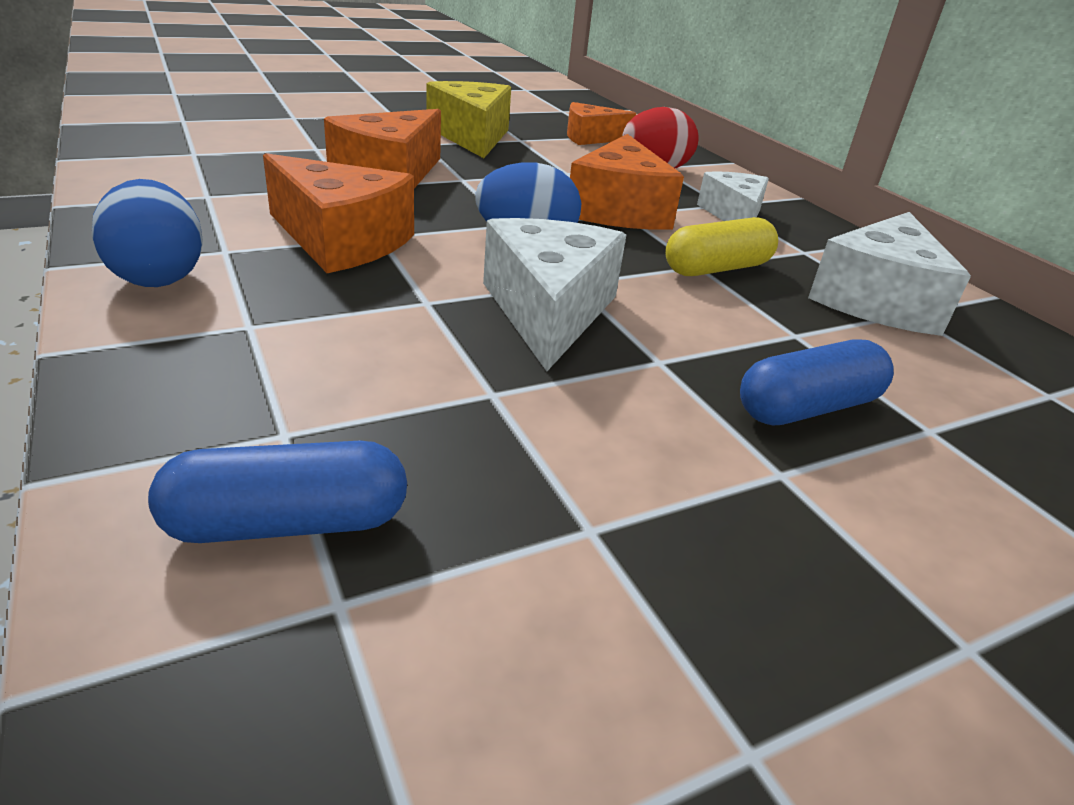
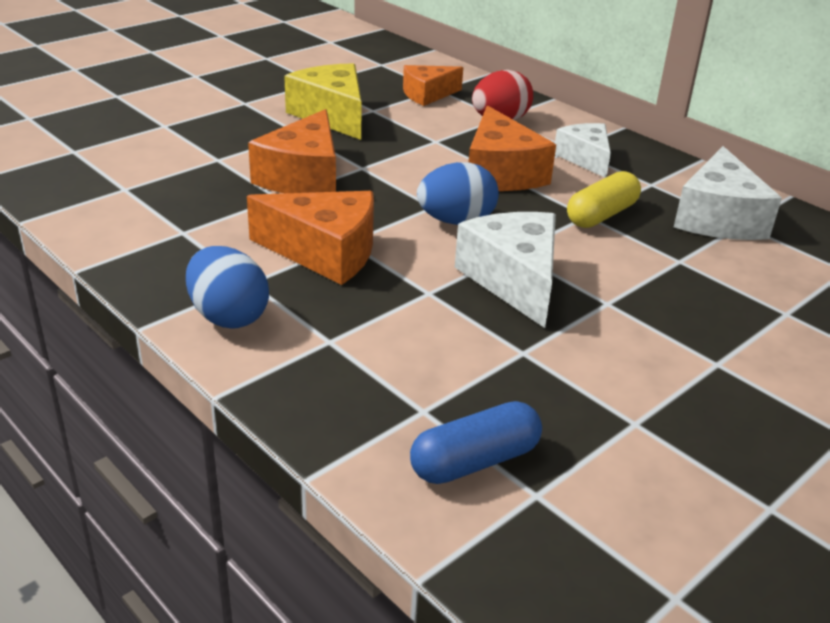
camera: 15 degrees left, 0 degrees up
(807, 408) = (712, 315): blue capsule -> none

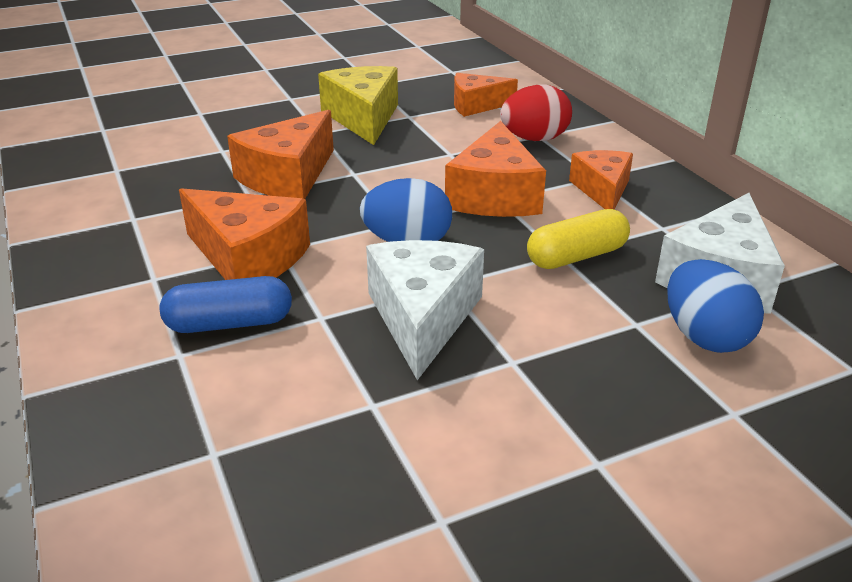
camera: 20 degrees right, 0 degrees up
(228, 316) = (104, 311): blue egg -> blue egg (704, 337)
(475, 461) = (221, 528): blue capsule -> blue capsule (229, 323)
(585, 158) = (602, 190): white cheese -> orange cheese

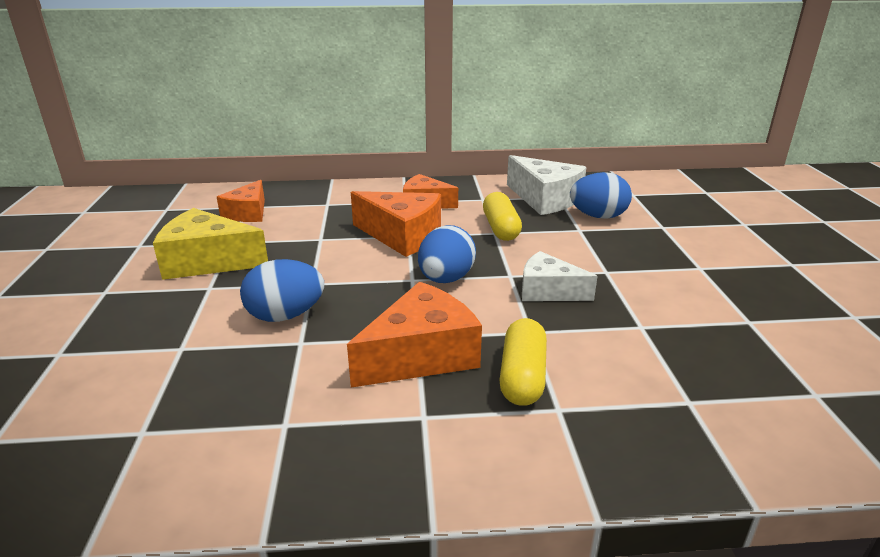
camera: 70 degrees left, 5 degrees down
(229, 323) = (522, 376): blue capsule -> yellow capsule
(288, 176) = (285, 315): orange cheese -> blue egg
(423, 318) = (548, 291): white cheese -> white cheese, size x0.65
(534, 139) = (331, 206): red egg -> none

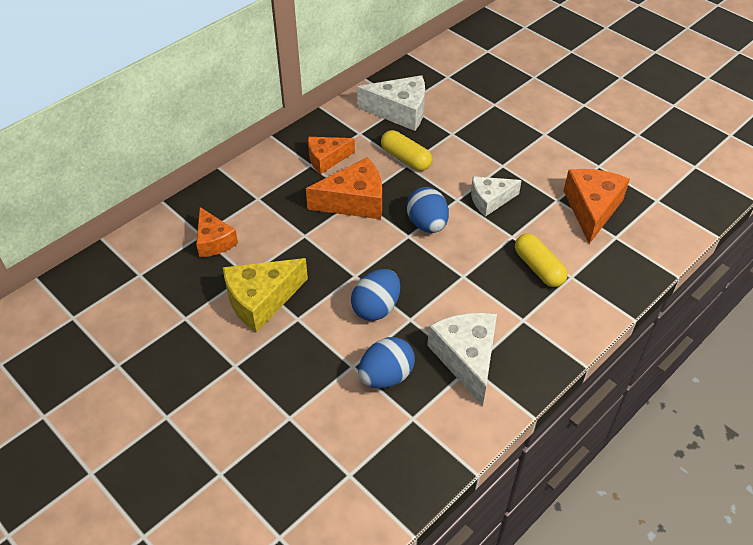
camera: 40 degrees left, 20 degrees up
(294, 413) = (466, 358): none -> white cheese
(421, 355) = (480, 286): orange cheese -> orange cheese (591, 209)
(598, 216) = (450, 113): blue egg -> blue egg (386, 376)

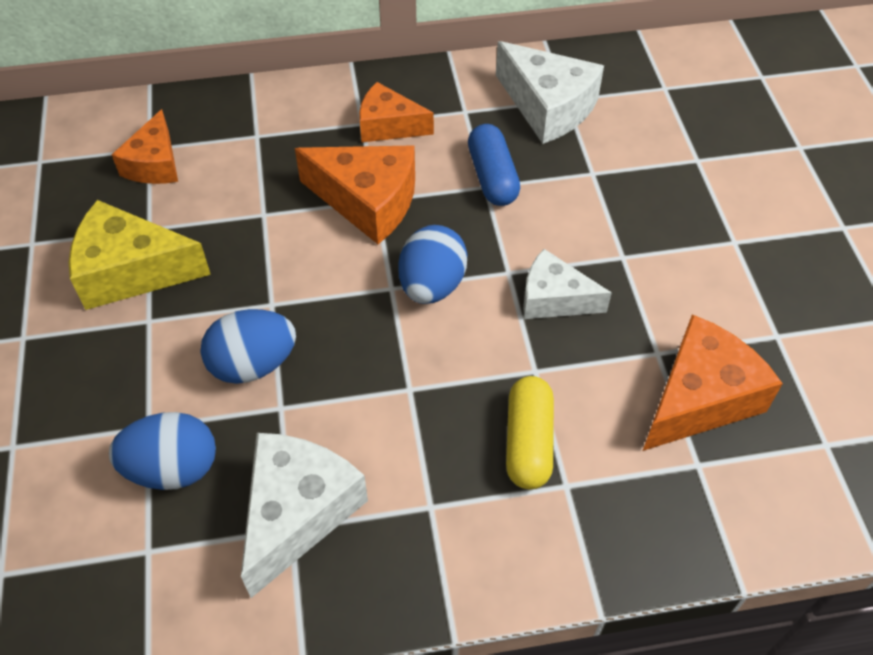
camera: 35 degrees right, 5 degrees up
(406, 158) = (492, 177): yellow capsule -> blue capsule

